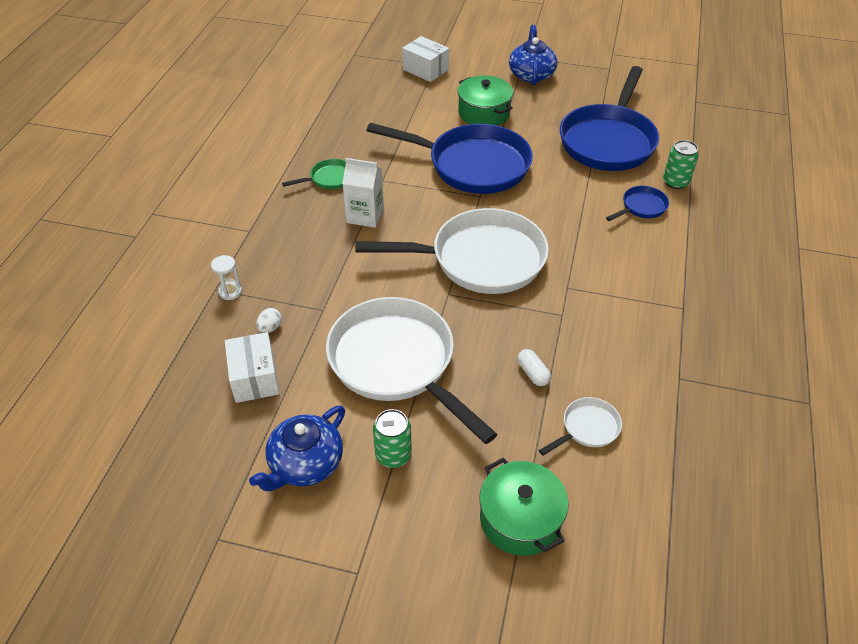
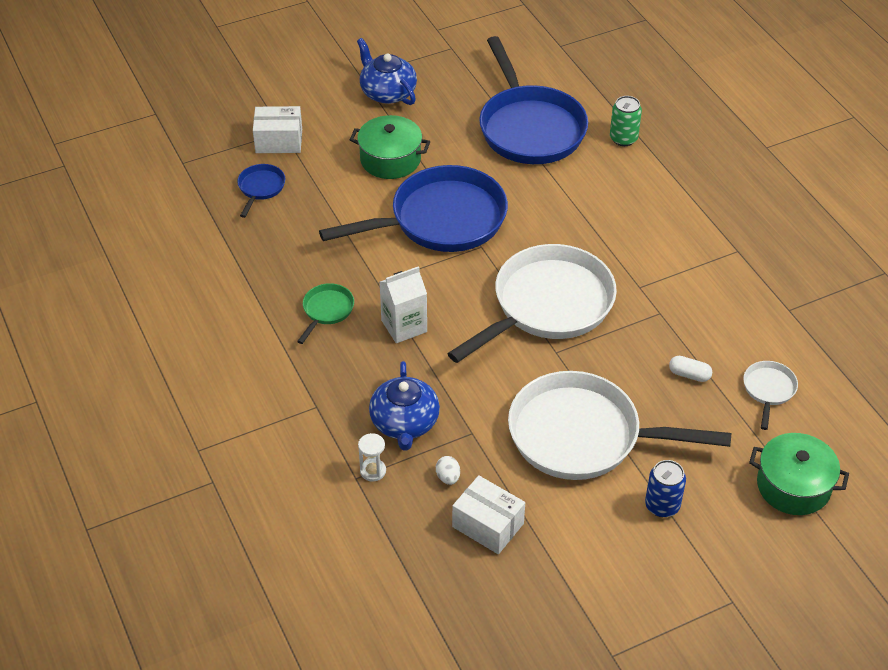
camera: 40 degrees left, 0 degrees up
(305, 464) = (608, 558): blue teapot -> blue teapot (404, 423)
(393, 455) = (662, 505): green can -> blue can
(641, 207) = (621, 178): blue pan -> blue pan (260, 188)

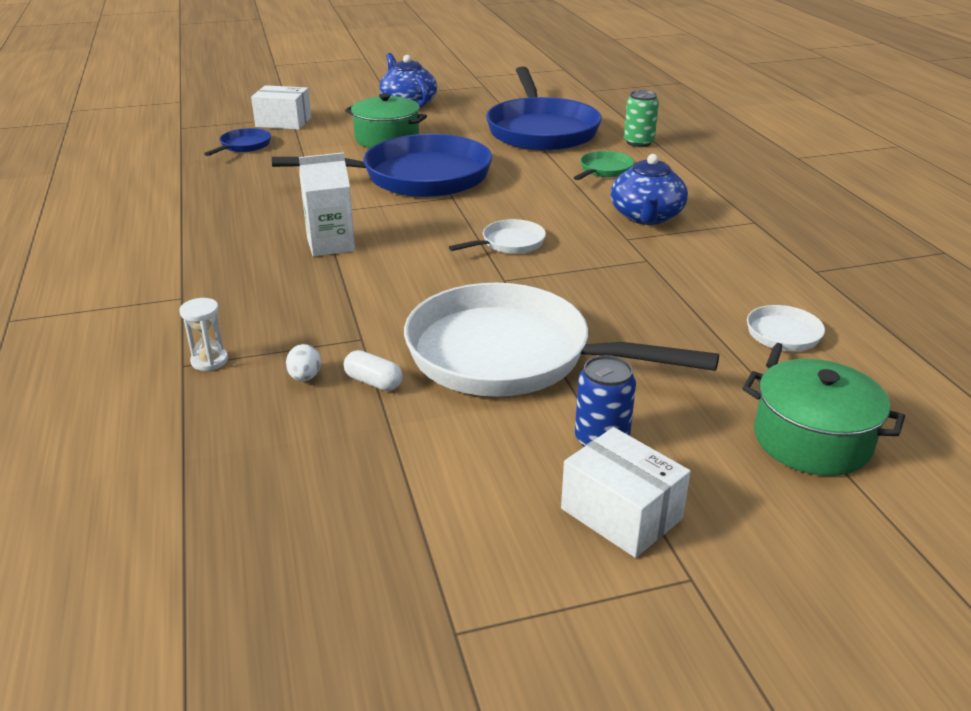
camera: 10 degrees right, 15 degrees down
(327, 310) = (250, 227): green pan -> green pan (604, 170)
(404, 423) = (280, 321): blue teapot -> blue teapot (646, 217)
(488, 525) = (332, 433): white box -> white box (621, 514)
(547, 305) = (509, 243): white pan -> white pan, size x0.43
(689, 374) = (673, 314): white capsule -> white capsule (373, 382)

